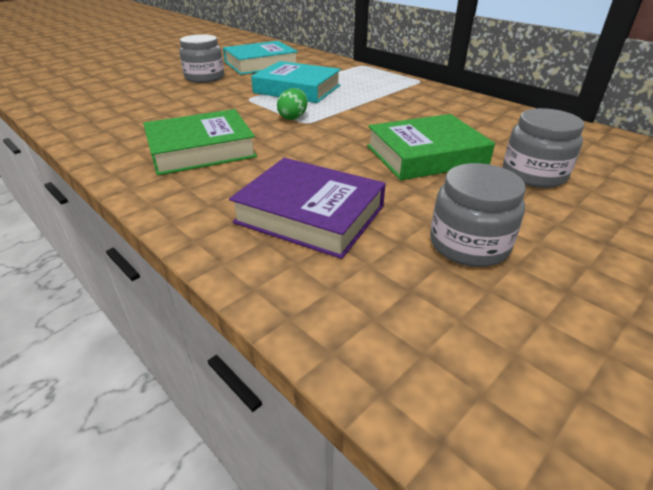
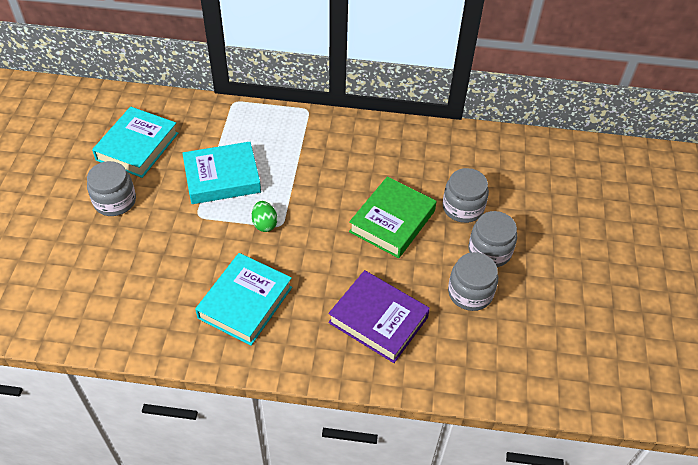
camera: 40 degrees left, 15 degrees up
(201, 150) = (245, 302): green book -> turquoise book
(310, 214) = (378, 320): purple book -> purple book turned 45 degrees clockwise
(541, 220) = (489, 251): none -> grey jar

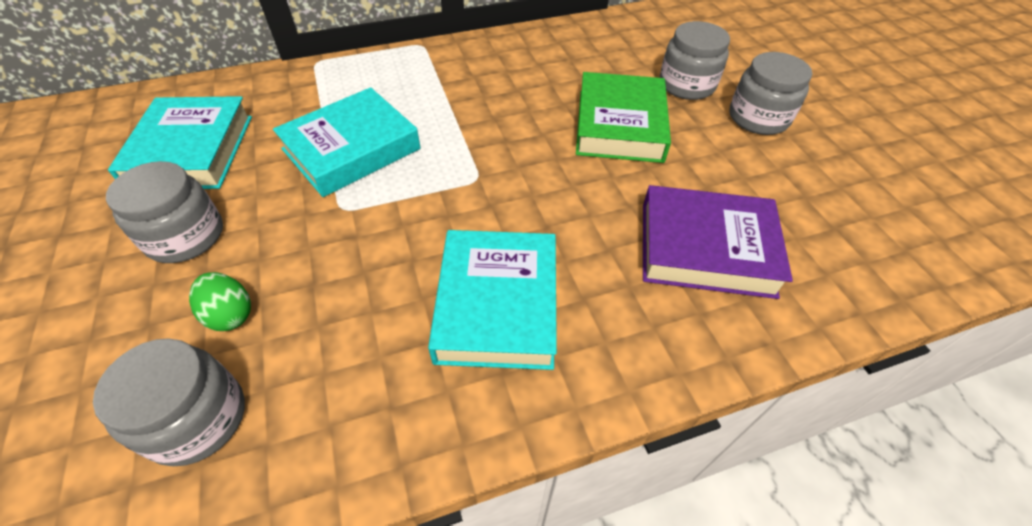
camera: 25 degrees left, 0 degrees up
(264, 224) = (453, 185): green egg -> green egg (230, 314)
(470, 293) = (782, 170): grey jar -> grey jar (197, 419)

